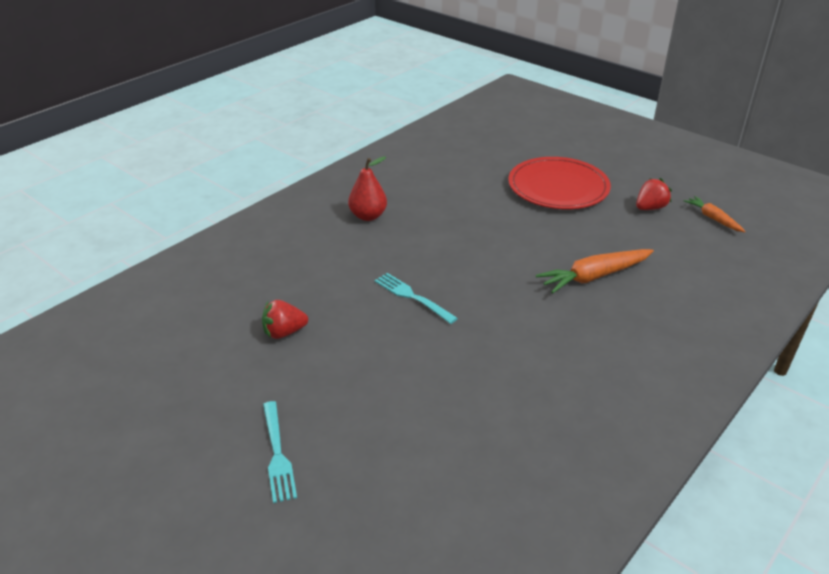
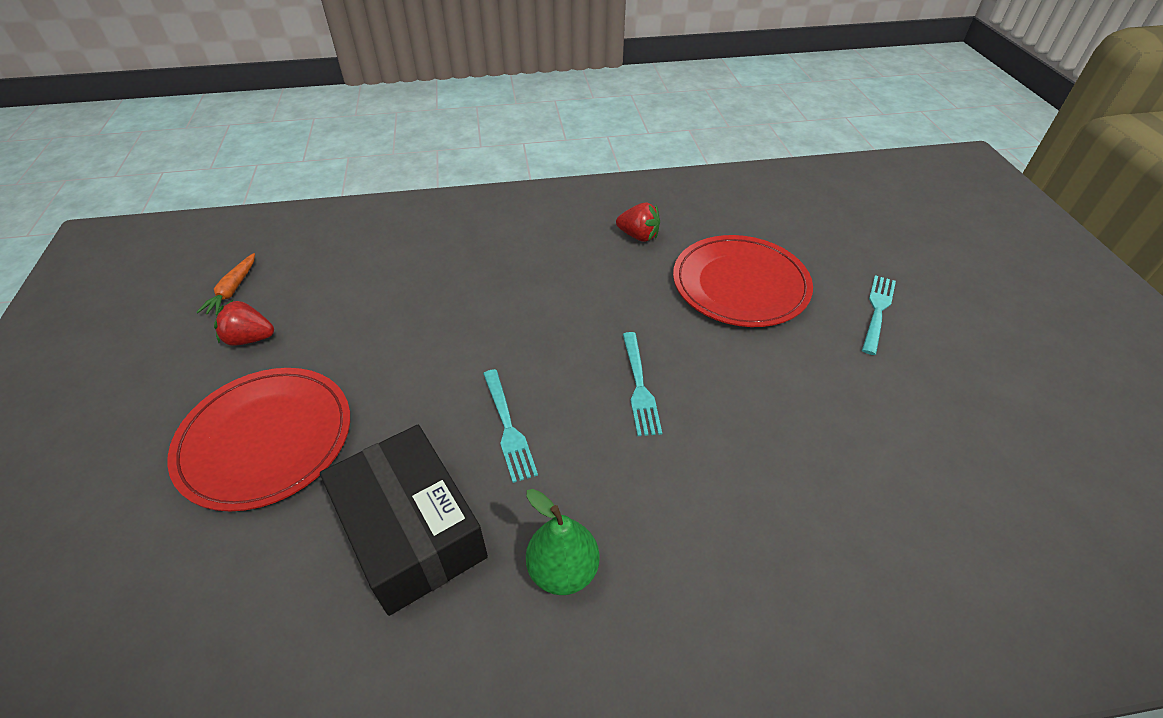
camera: 140 degrees left, 10 degrees up
(284, 332) = (816, 425): red strawberry -> red strawberry (638, 236)
(368, 216) = (563, 570): red pear -> green pear
(413, 411) = (740, 284): none -> red plate
(447, 196) = (411, 530): none -> black box
(459, 244) = (508, 427): none -> turquoise fork
(594, 276) = (443, 302): orange carrot -> none

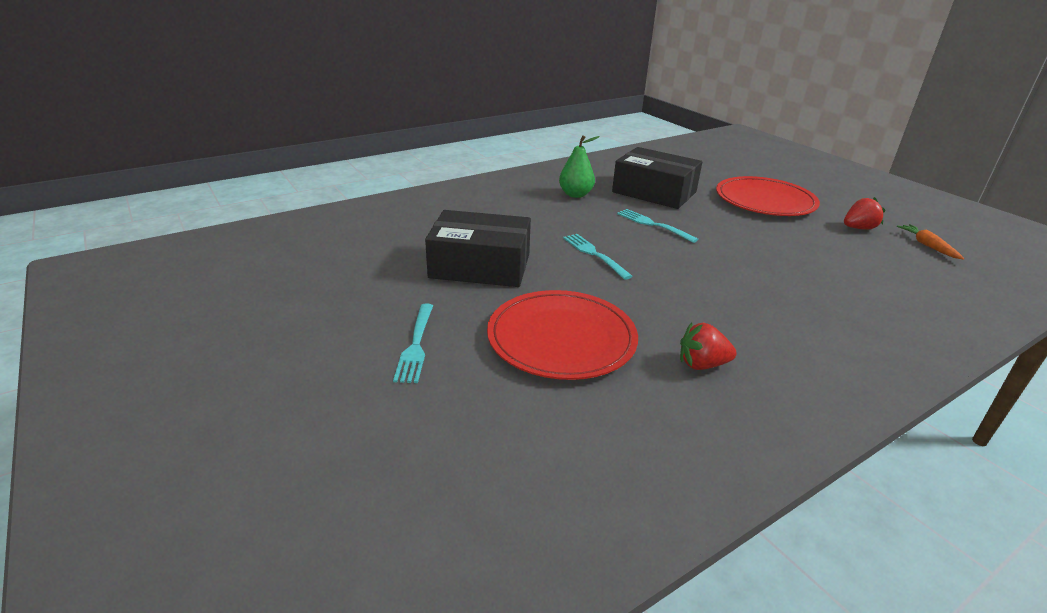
camera: 155 degrees right, 15 degrees down
(797, 405) = (480, 266): none -> black box

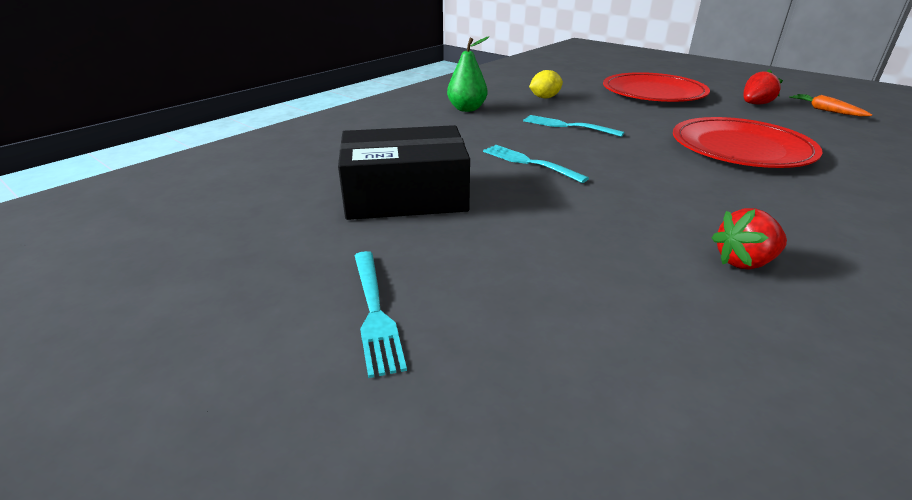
camera: 15 degrees left, 0 degrees up
(561, 338) = (562, 263): red plate -> red plate (741, 148)
(654, 192) = (544, 97): black box -> yellow lemon

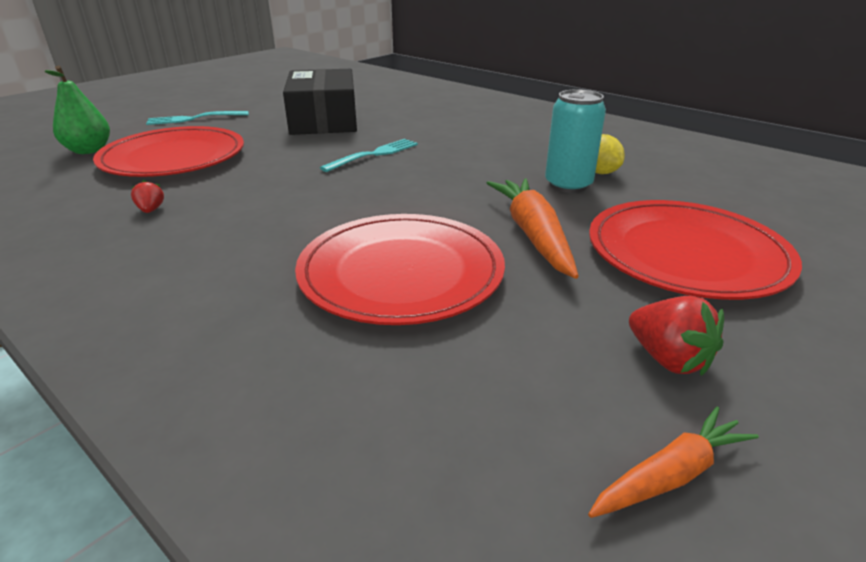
camera: 90 degrees right, 0 degrees up
(467, 109) = (531, 136): green pear -> green pear (89, 150)
(568, 126) = (482, 176): turquoise fork -> none
(572, 106) = (568, 185): none -> turquoise can
(580, 286) = (173, 157): none -> red plate
(658, 117) = (533, 235): none -> orange carrot
(744, 262) = (151, 210): red strawberry -> red strawberry, size x0.59

